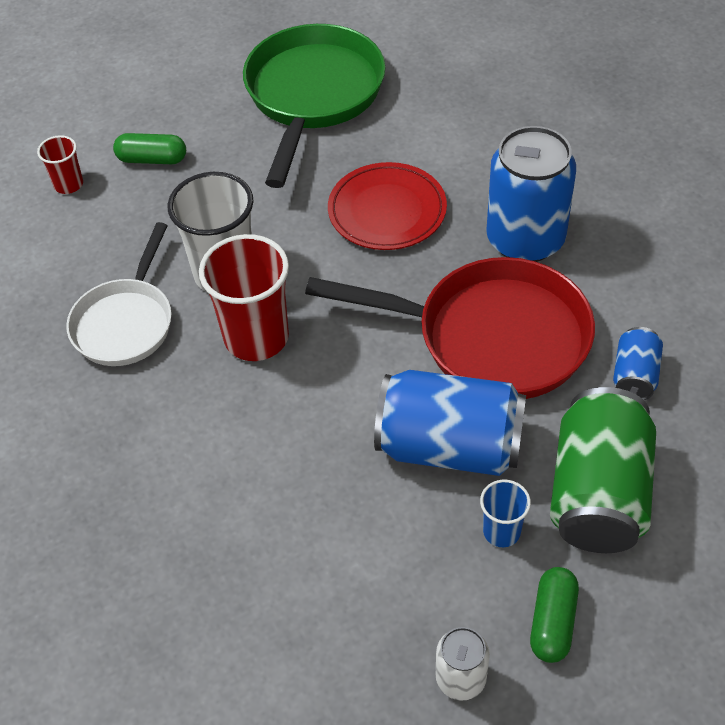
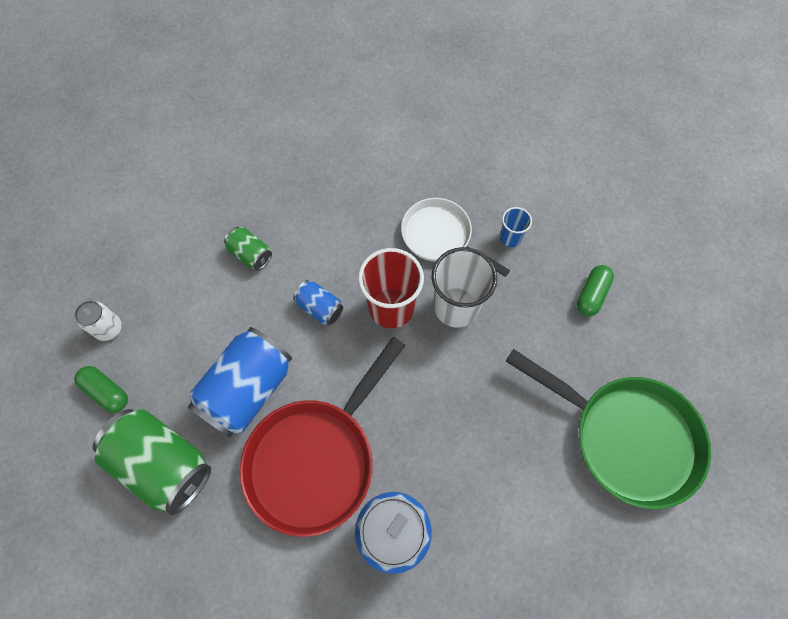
camera: 110 degrees right, 15 degrees up
(68, 184) = (585, 235): red cup -> none
(246, 540) = (250, 254): none -> green can
(387, 211) = (469, 440): red plate -> none
(501, 531) = (175, 392): blue cup -> blue cup (510, 238)
(634, 376) = (232, 543): blue can -> blue can (320, 308)

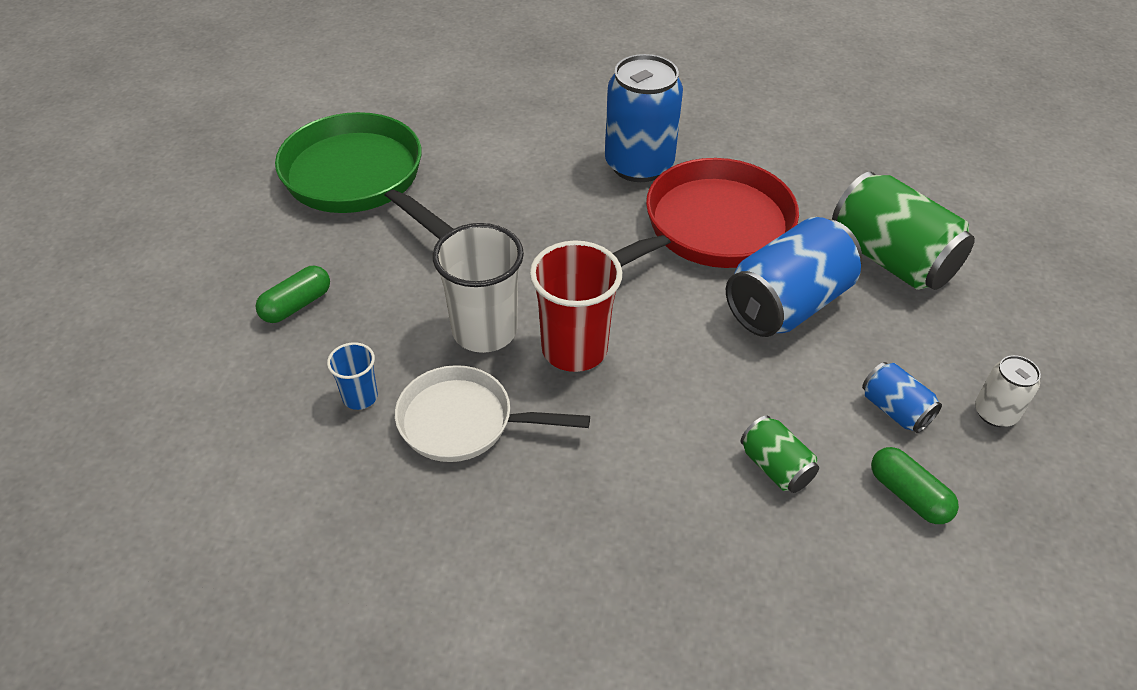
camera: 165 degrees left, 20 degrees down
(106, 392) = (980, 340): green capsule -> green capsule (908, 495)
(320, 308) = (676, 371): blue can -> blue can (895, 410)
(440, 237) = (464, 422): white pan -> white pan turned 135 degrees clockwise

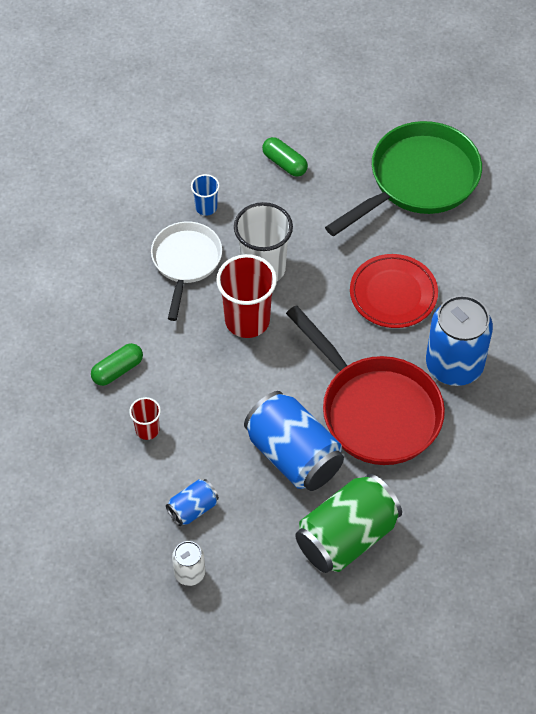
camera: 90 degrees right, 10 degrees up
(535, 208) = (393, 294): none -> red plate
(775, 467) = (147, 430): green can -> red cup
(908, 495) = (123, 503): green capsule -> green capsule (117, 370)

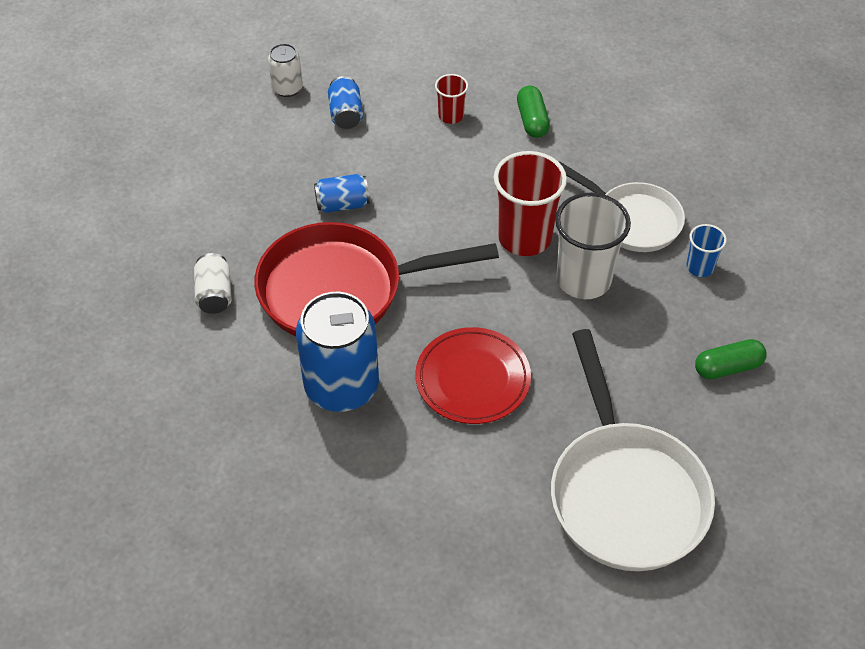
camera: 120 degrees right, 5 degrees down
(293, 455) = (342, 204): blue can -> blue can, size x0.50
(347, 537) = (228, 204): green can -> none
(418, 181) = (624, 492): green pan -> white pan
(437, 491) = (214, 294): none -> white can

